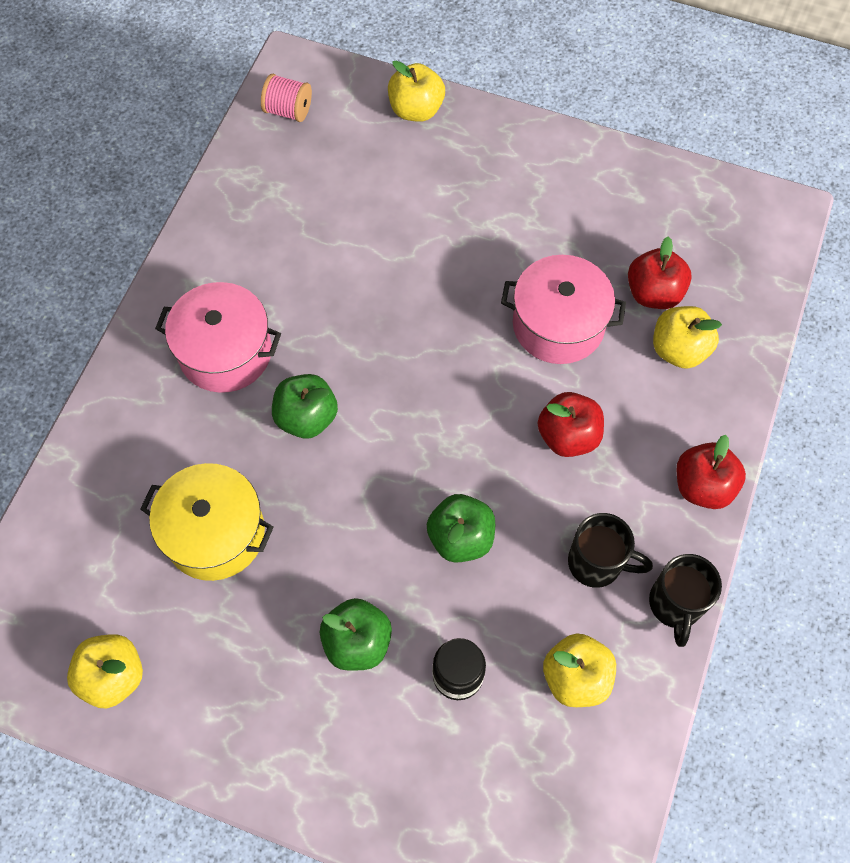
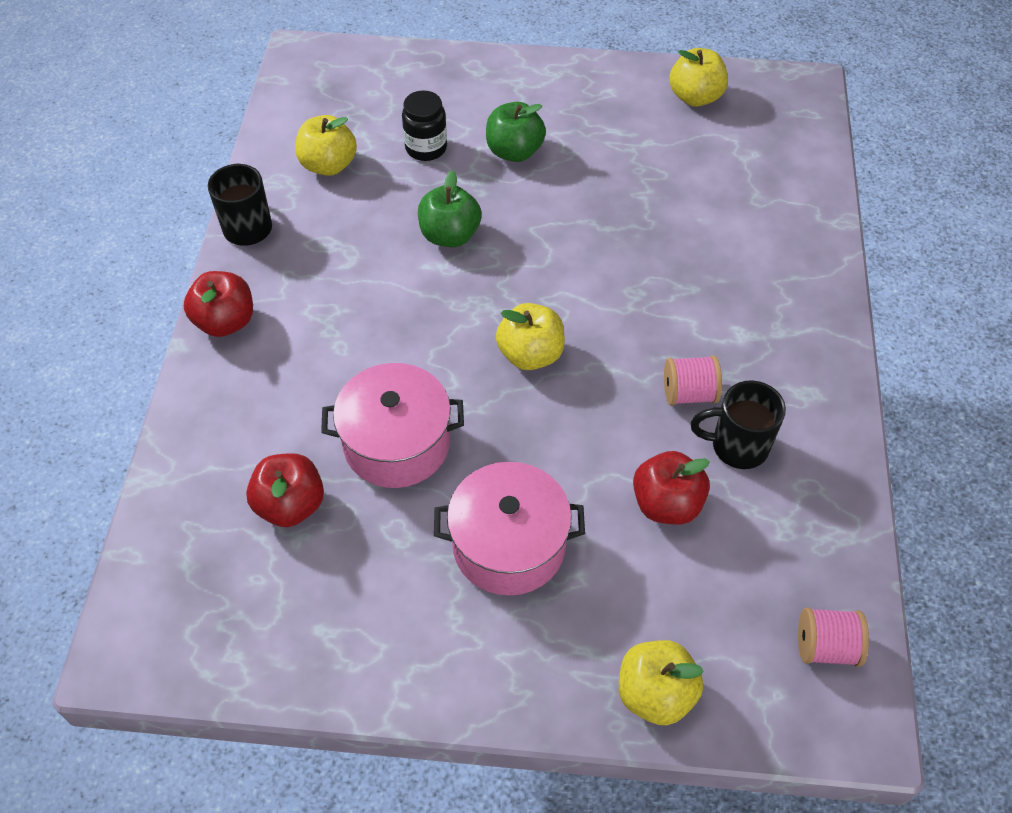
camera: 165 degrees right, 10 degrees down
(215, 533) = (667, 195): yellow pot -> none
(225, 352) = (740, 337): pink pot -> pink pot (509, 545)
(296, 310) = (689, 393): none -> pink spool
(306, 417) = (630, 297): green apple -> none
(568, 436) = (366, 336): red apple -> red apple (666, 504)
(597, 563) = (322, 242): black mug -> black mug (737, 446)
(679, 349) = (256, 447): yellow apple -> yellow apple (530, 354)

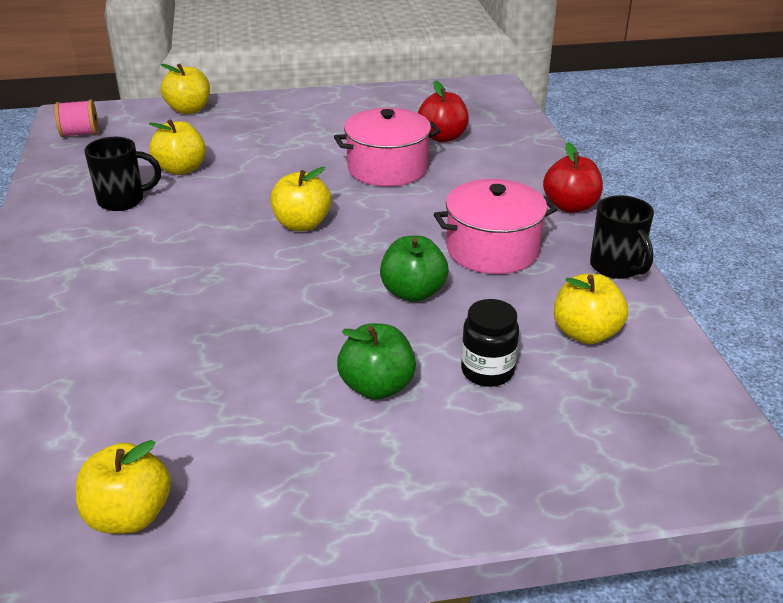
camera: 165 degrees right, 20 degrees down
(509, 545) = (289, 141): pink pot -> pink pot (492, 249)
(666, 504) = (181, 169): red apple -> yellow apple
(689, 393) = (161, 222): pink spool -> none

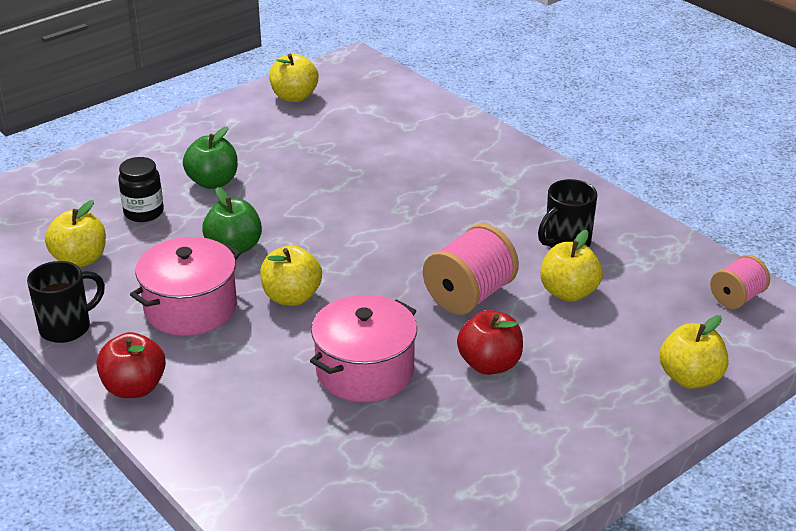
camera: 150 degrees right, 0 degrees up
(254, 189) = (469, 295): none -> pink spool
(302, 224) = (382, 275): yellow apple -> yellow apple (291, 297)
(442, 137) = (342, 448): red apple -> red apple (489, 364)
(616, 267) = (67, 327): black mug -> black mug turned 105 degrees clockwise

